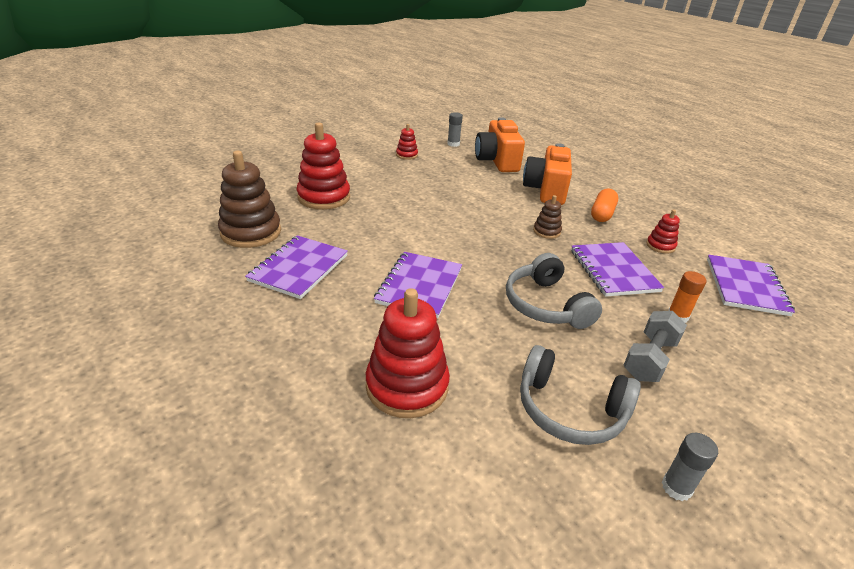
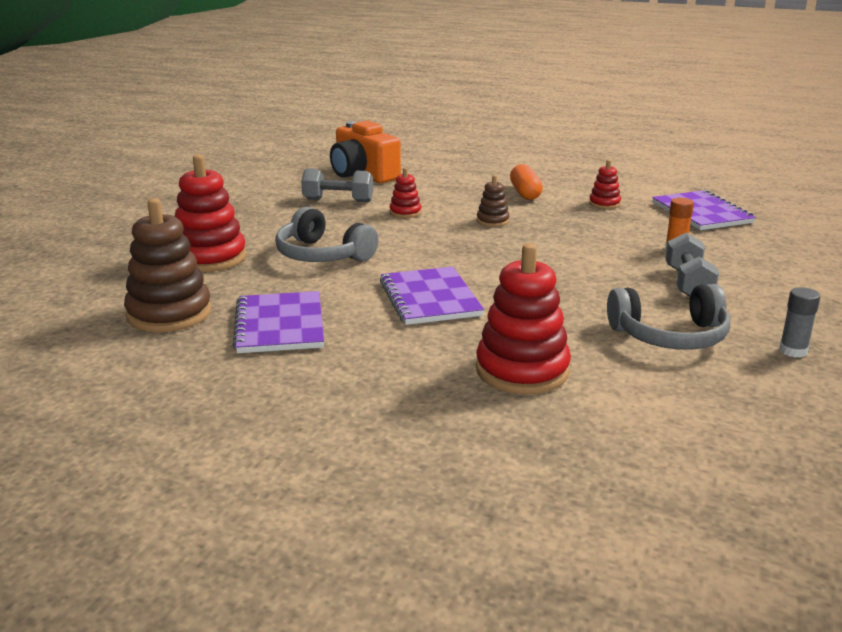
camera: 30 degrees left, 10 degrees down
(407, 155) = (251, 194): red stacking toy -> red stacking toy (405, 212)
(453, 144) = (291, 171): grey glue stick -> none
(455, 177) = (338, 200): none -> grey dumbbell
(546, 190) = (447, 187): orange camera -> none
(546, 305) = (563, 275): grey headphones -> grey headphones (322, 255)
(613, 271) = (588, 233): purple notebook -> none

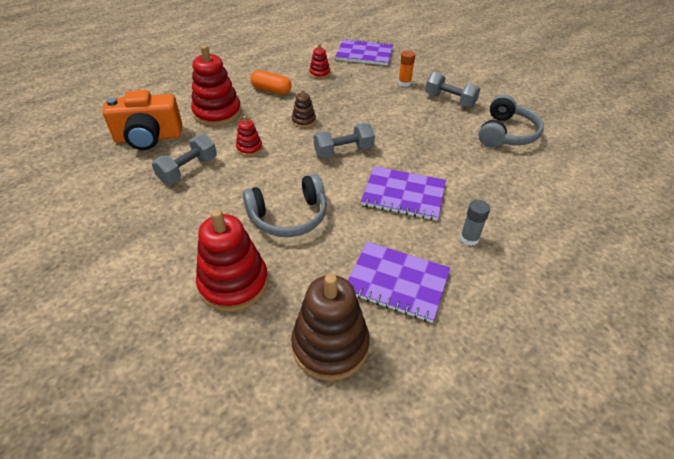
camera: 60 degrees left, 20 degrees up
(466, 252) = (343, 151): none -> grey dumbbell
(522, 370) = (521, 199): red stacking toy -> red stacking toy (217, 113)
(793, 351) = (540, 109): grey glue stick -> grey glue stick (469, 238)

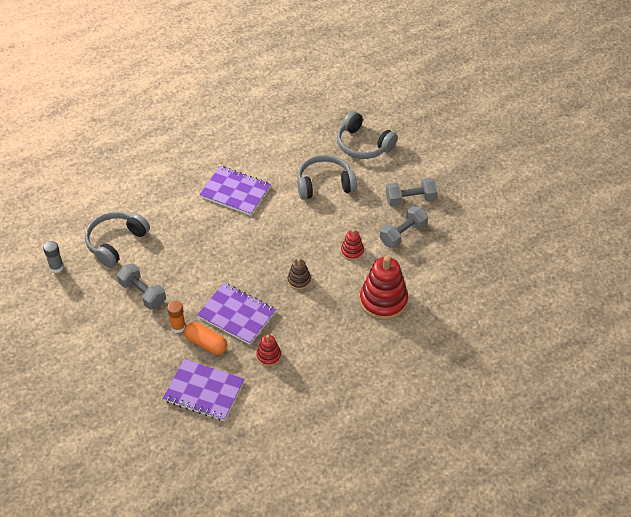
camera: 170 degrees left, 5 degrees up
(149, 138) = (444, 274): orange camera -> none
(234, 283) = (363, 145): red stacking toy -> grey headphones
(271, 90) = (327, 331): orange capsule -> orange capsule (206, 343)
(330, 345) = (311, 109): brown stacking toy -> none
(343, 151) = (270, 239): grey dumbbell -> grey dumbbell (410, 200)
(397, 282) = (263, 134): purple notebook -> purple notebook (237, 314)
(469, 238) = (204, 155): grey glue stick -> grey glue stick (56, 267)

